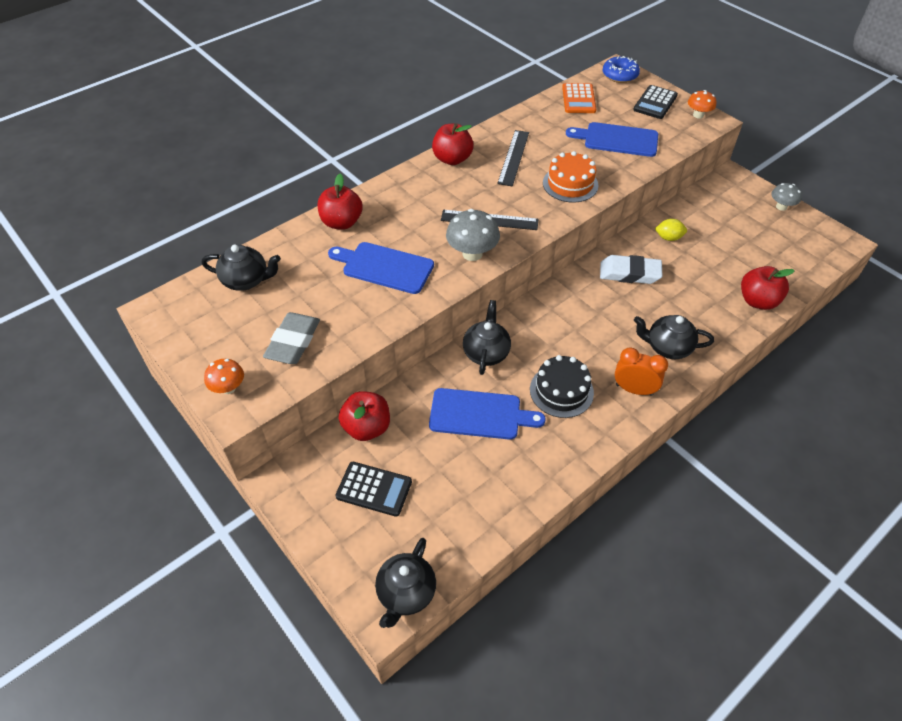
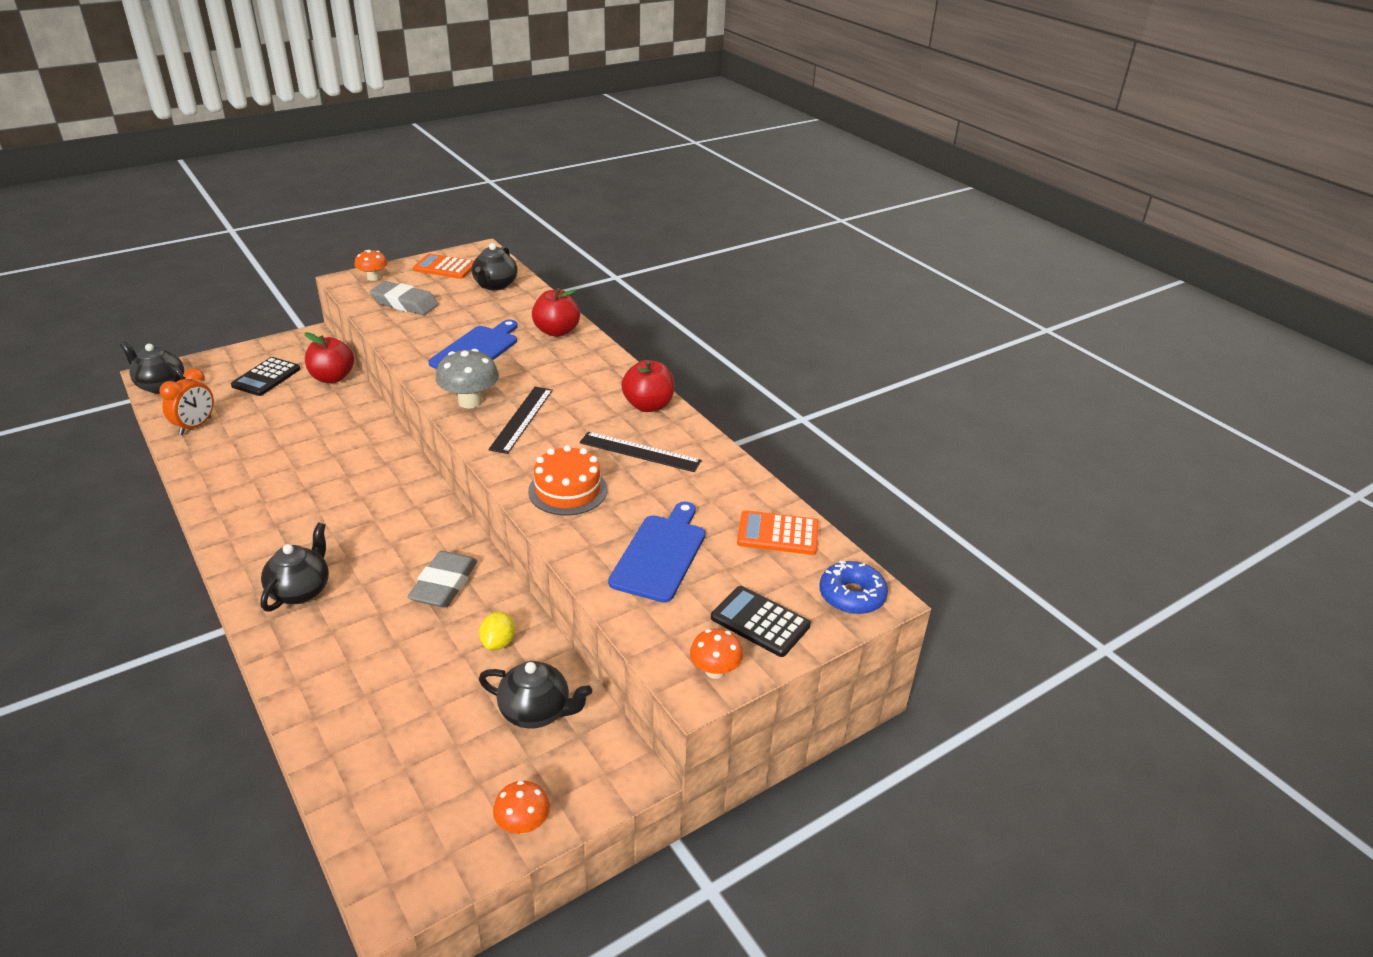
camera: 95 degrees right, 15 degrees down
(201, 330) = (445, 267): none -> orange calculator
(479, 414) = (303, 438): blue cutting board -> none
(486, 353) = (378, 451): black teapot -> black teapot (536, 712)
(561, 391) = (294, 494): black cake -> none
(629, 273) = (444, 584): white eraser -> grey eraser
(634, 389) = (259, 548): orange clock -> orange clock (195, 426)
(757, 301) = (325, 710): red apple -> none
(781, 207) = (523, 824): grey mushroom -> orange mushroom

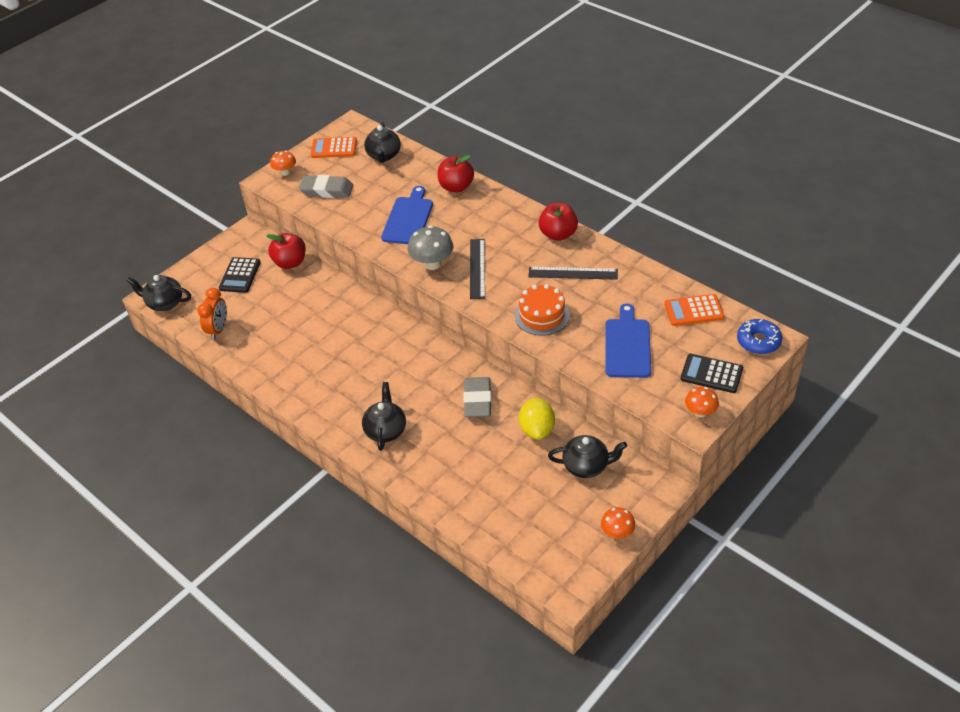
camera: 10 degrees left, 10 degrees up
(498, 643) = (537, 429): yellow lemon -> yellow lemon, size x1.55

